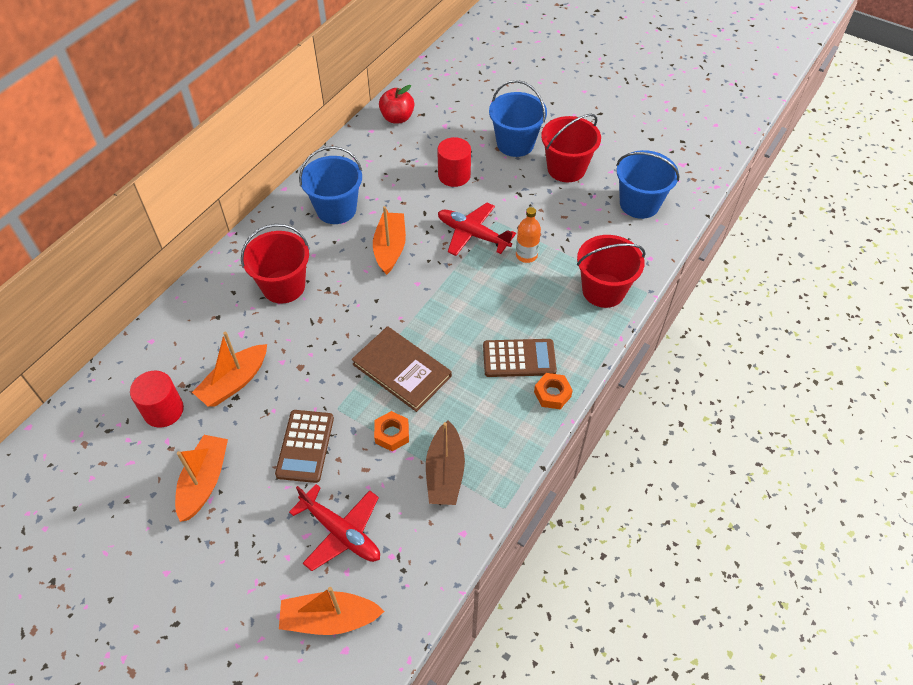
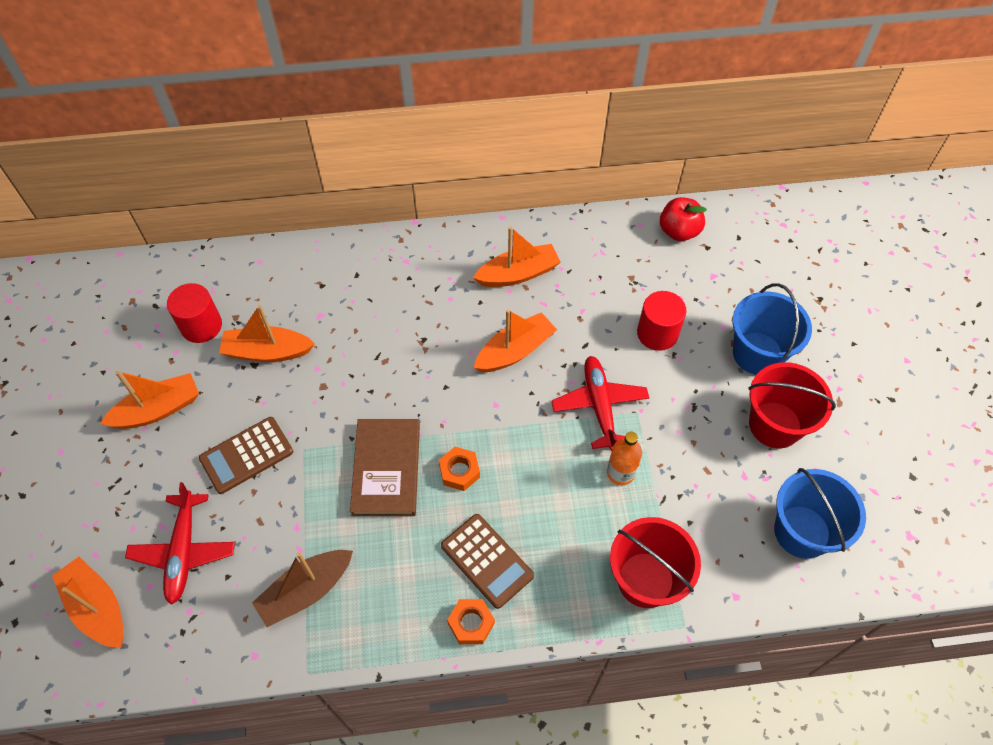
camera: 50 degrees right, 5 degrees up
(283, 286) = (395, 305): red bucket -> none
(336, 209) = (518, 274): blue bucket -> orange boat
(392, 434) = (312, 514): orange nut -> orange nut (459, 471)

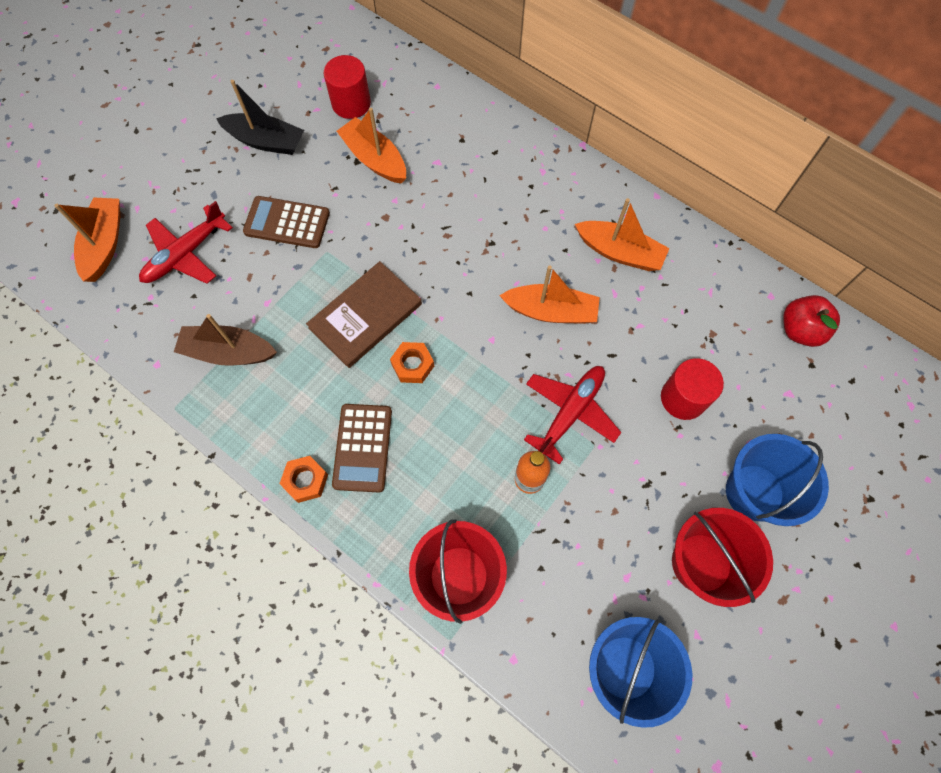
camera: 45 degrees right, 10 degrees up
(158, 410) = (266, 141): orange boat -> black boat

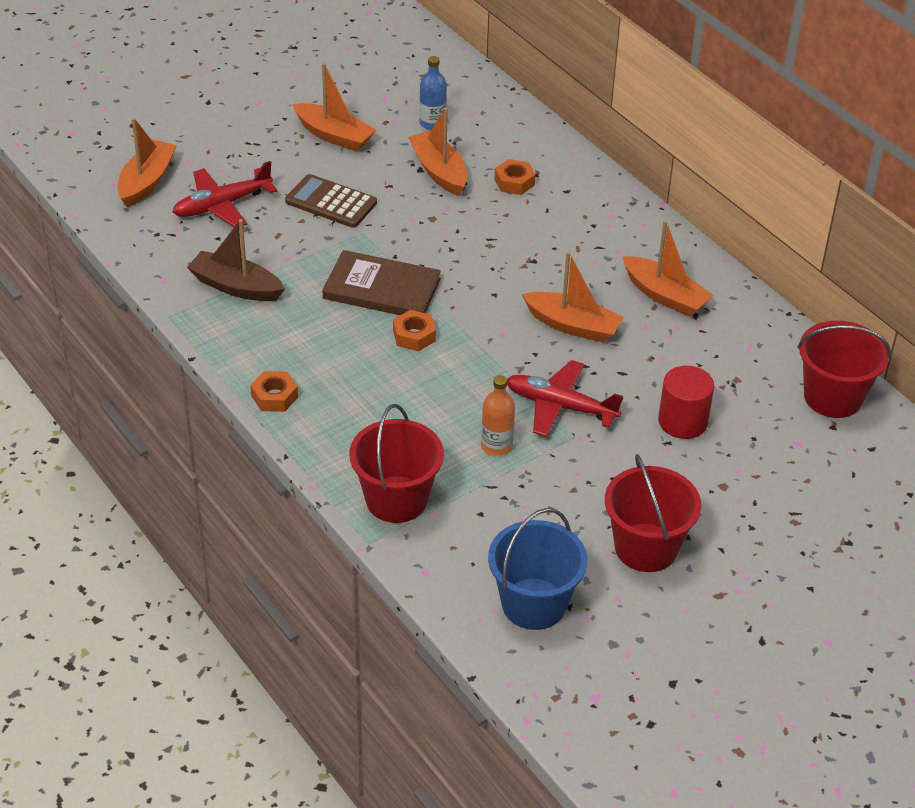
camera: 15 degrees right, 25 degrees down
(266, 141) = (334, 136): black boat -> orange boat
(351, 103) = (432, 123): red cylinder -> blue bottle
(363, 448) = (340, 385): brown calculator -> none
(365, 316) = (381, 289): brown book -> brown book turned 45 degrees clockwise
(445, 154) = (514, 182): none -> orange nut
(570, 412) = (560, 406): red plane -> red plane turned 120 degrees counterclockwise
(754, 492) = (725, 508): blue bucket -> none
(800, 330) = (833, 397): red apple -> red bucket

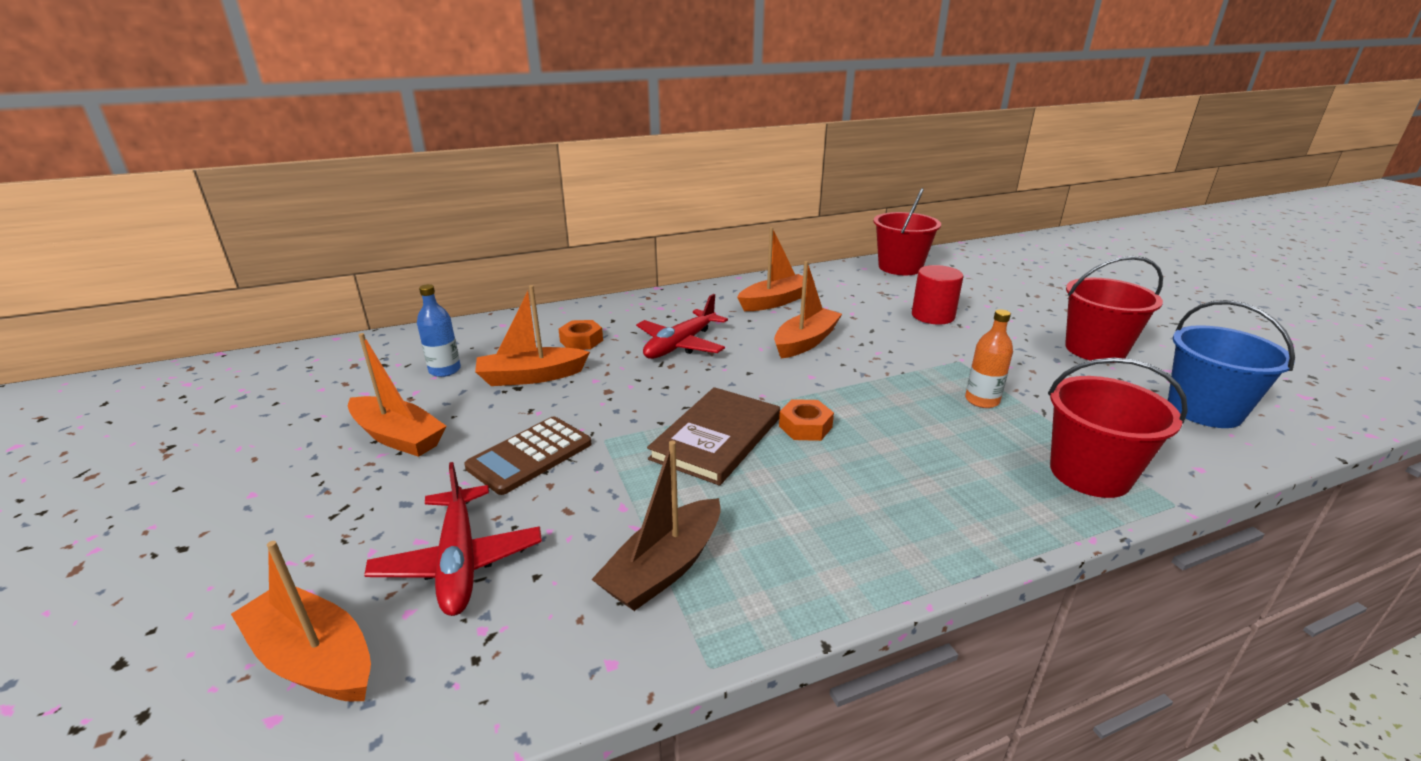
camera: 75 degrees left, 15 degrees down
(274, 397) = (917, 555): orange nut -> none
(334, 136) = (398, 437): orange boat -> orange boat turned 75 degrees clockwise
(560, 406) = (918, 362): red plane -> red plane (680, 345)

